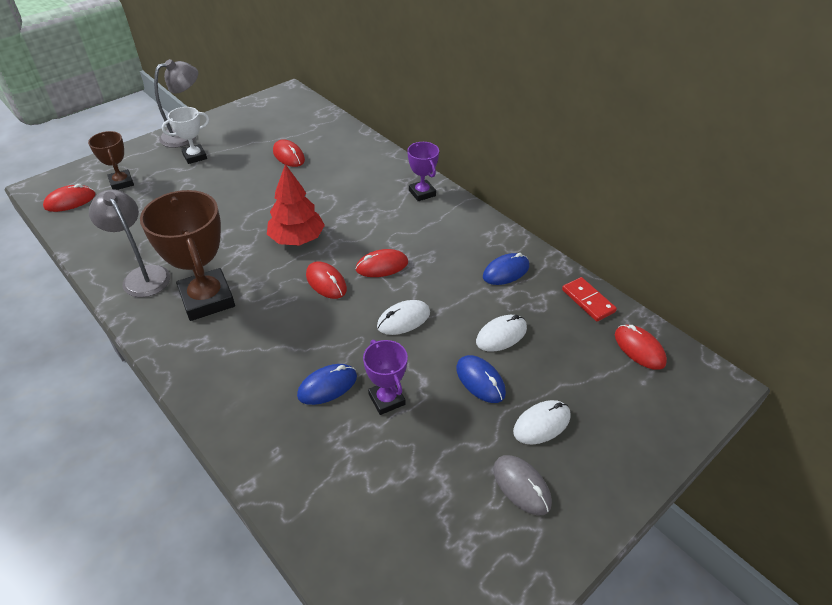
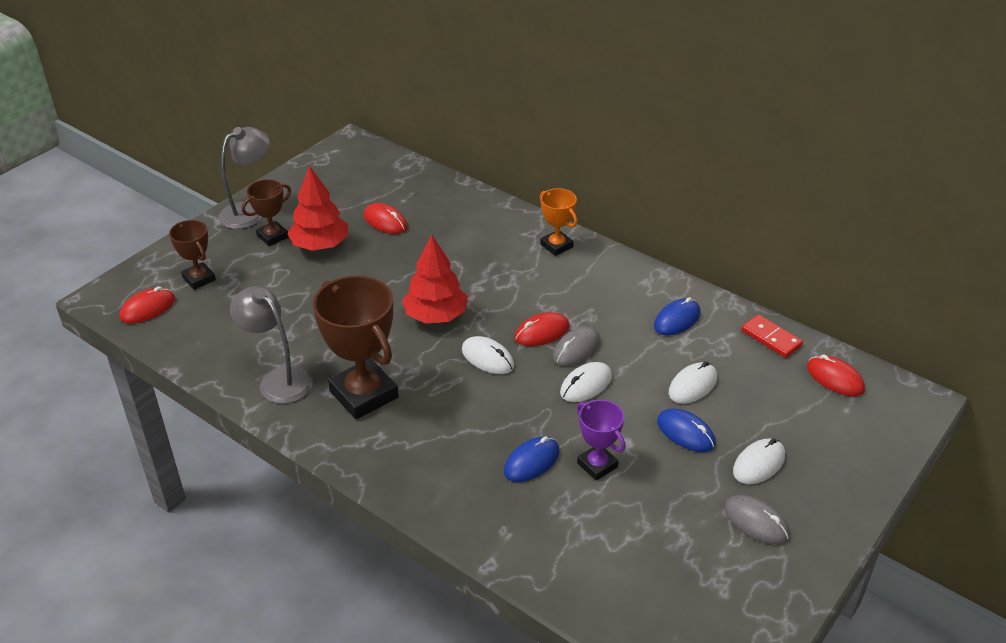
camera: 10 degrees left, 5 degrees down
(195, 156) = (272, 236): white trophy -> brown trophy
(228, 168) = (320, 245): none -> red tree
(326, 282) = (487, 358): red mouse -> white mouse
(406, 285) = (576, 349): none -> grey mouse
(422, 193) = (556, 246): purple trophy -> orange trophy

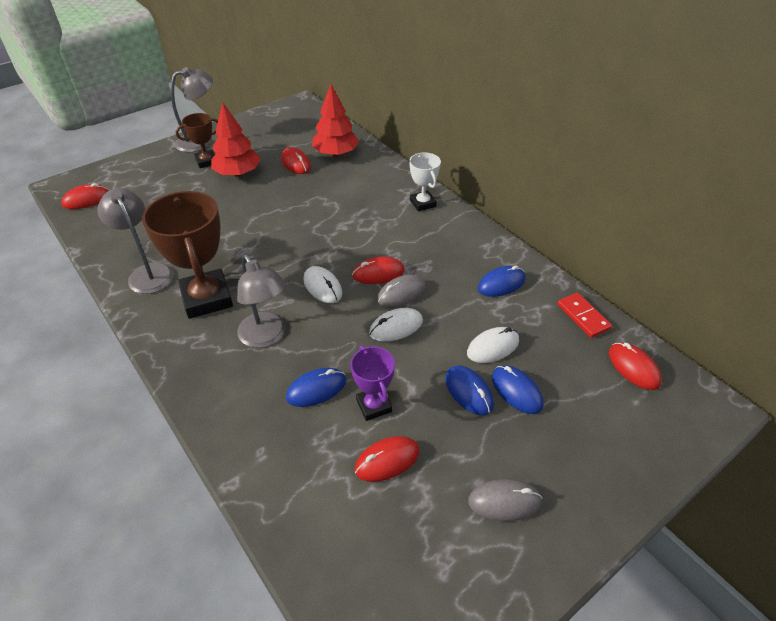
camera: 15 degrees right, 5 degrees up
(199, 279) = (136, 184): brown trophy -> none
(436, 316) = (297, 243): red tree -> red tree (335, 153)
(452, 421) = (266, 337): none -> grey lamp
(556, 246) = (422, 203): orange trophy -> white trophy
(632, 511) = (387, 460): none -> red mouse
(731, 423) = (516, 391): none -> blue mouse
(756, 522) = (504, 501): grey mouse -> grey mouse turned 60 degrees counterclockwise
(758, 464) = (528, 439): white mouse -> none

